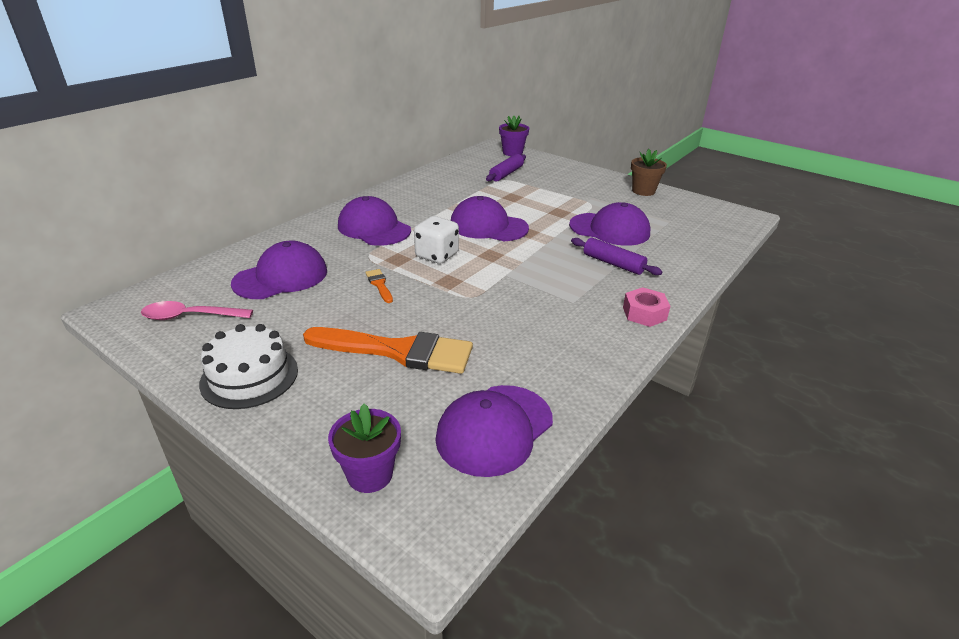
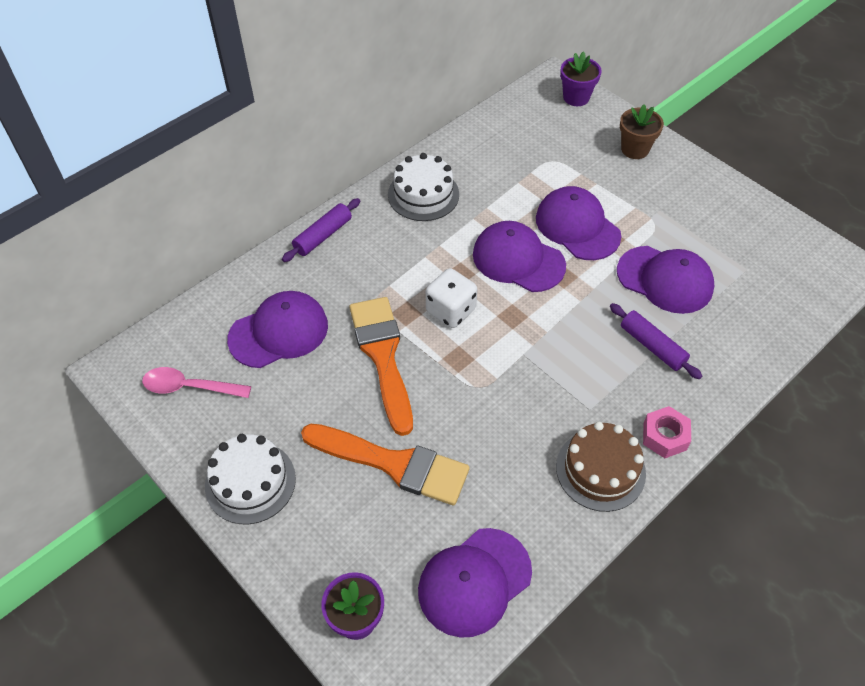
camera: 10 degrees right, 20 degrees up
(374, 228) = (383, 251): purple cap -> purple cap (577, 226)
(379, 284) = (383, 356): orange brush -> orange brush, size x2.41
(404, 199) = (423, 194): none -> white cake
(506, 174) = (559, 148): purple rolling pin -> purple rolling pin (323, 236)
(595, 339) = (600, 470): none -> brown cake
(643, 191) = (730, 201): brown flower pot -> brown flower pot (635, 149)

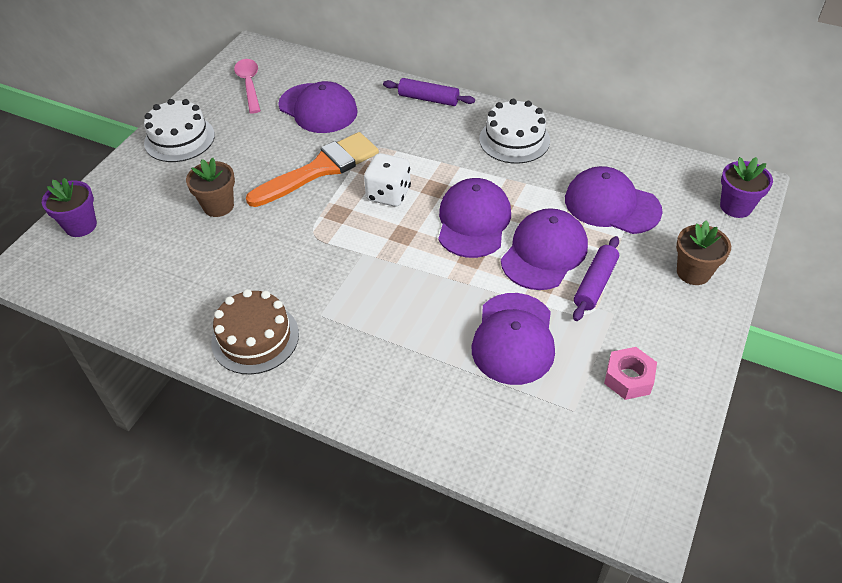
camera: 70 degrees right, 5 degrees down
(394, 464) = (218, 206): orange brush -> brown flower pot
(474, 582) = (124, 282): purple cap -> purple cap (611, 205)
(652, 346) = (417, 346): purple rolling pin -> purple rolling pin (595, 284)
(664, 436) = (310, 379): pink nut -> pink nut (628, 378)

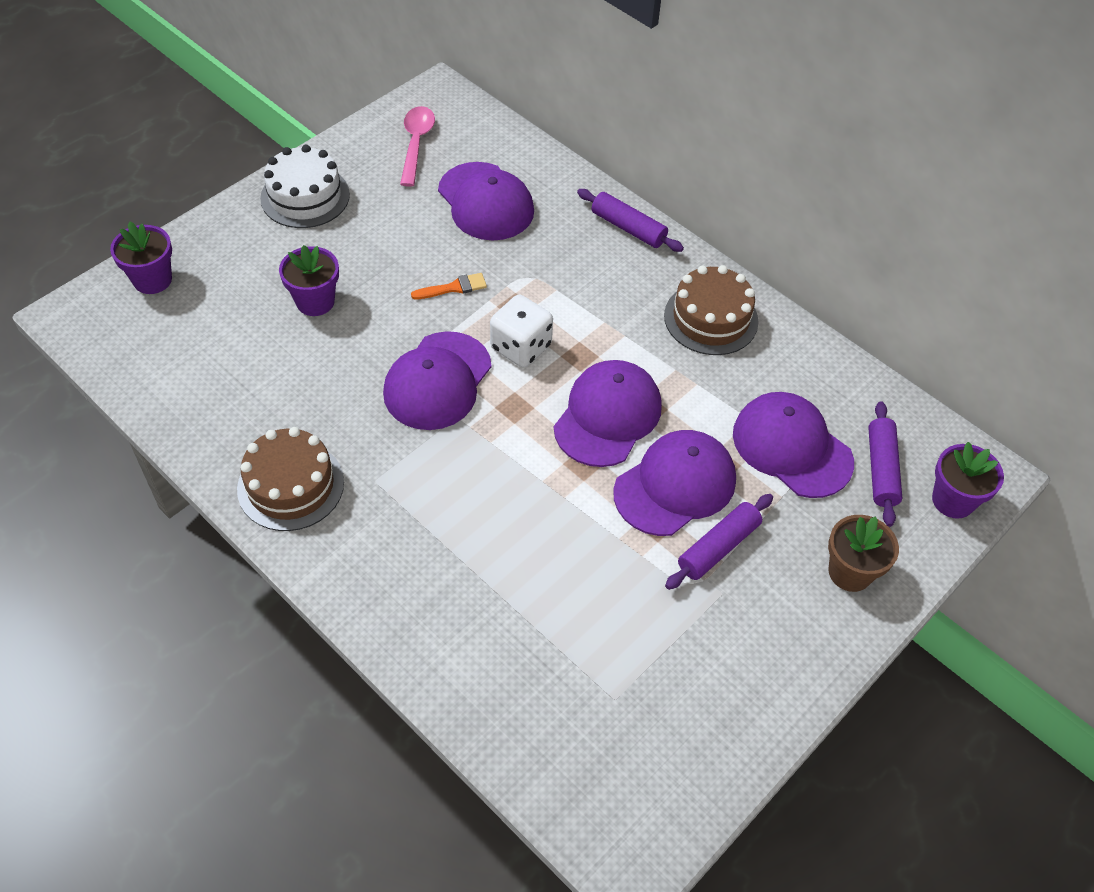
camera: 15 degrees right, 5 degrees up
(218, 206) = (315, 301): brown flower pot -> purple flower pot
(320, 169) = (454, 288): orange brush -> orange brush, size x0.41
(513, 338) = (586, 585): purple cap -> purple cap (437, 381)
(514, 140) = (711, 318): white cake -> brown cake
(628, 378) = (699, 682): pink nut -> none
(678, 201) = (881, 469): none -> purple rolling pin

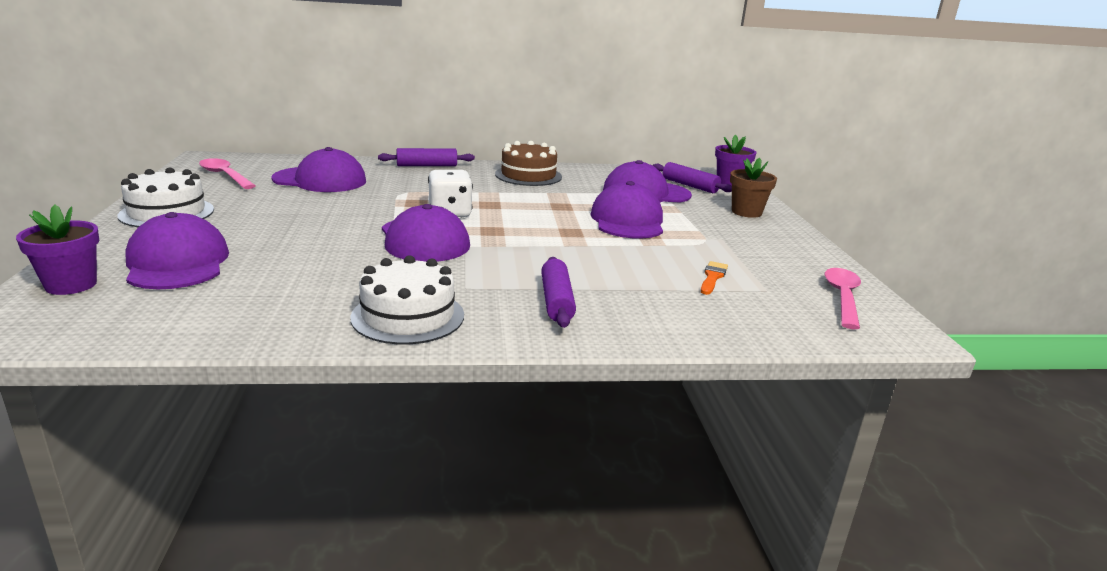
camera: 50 degrees left, 30 degrees down
(290, 485) = (408, 316): brown cake -> white cake
(315, 301) = (264, 244): purple flower pot -> none
(454, 288) = (361, 209): orange brush -> orange brush (712, 277)
(607, 416) = (547, 215): purple cap -> purple cap (177, 263)
(669, 773) = (842, 297): none -> pink spoon
(718, 547) = (687, 228): purple rolling pin -> purple rolling pin (556, 301)

